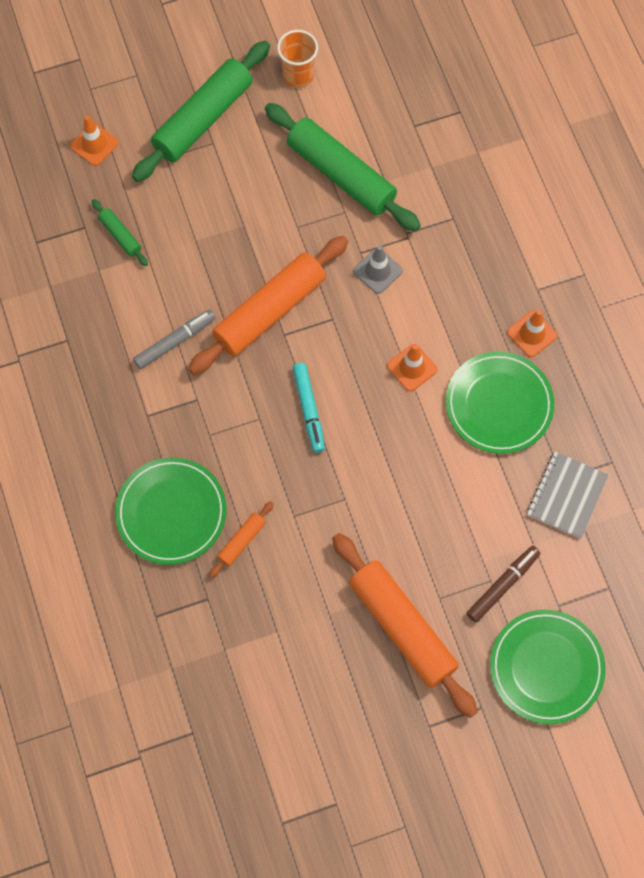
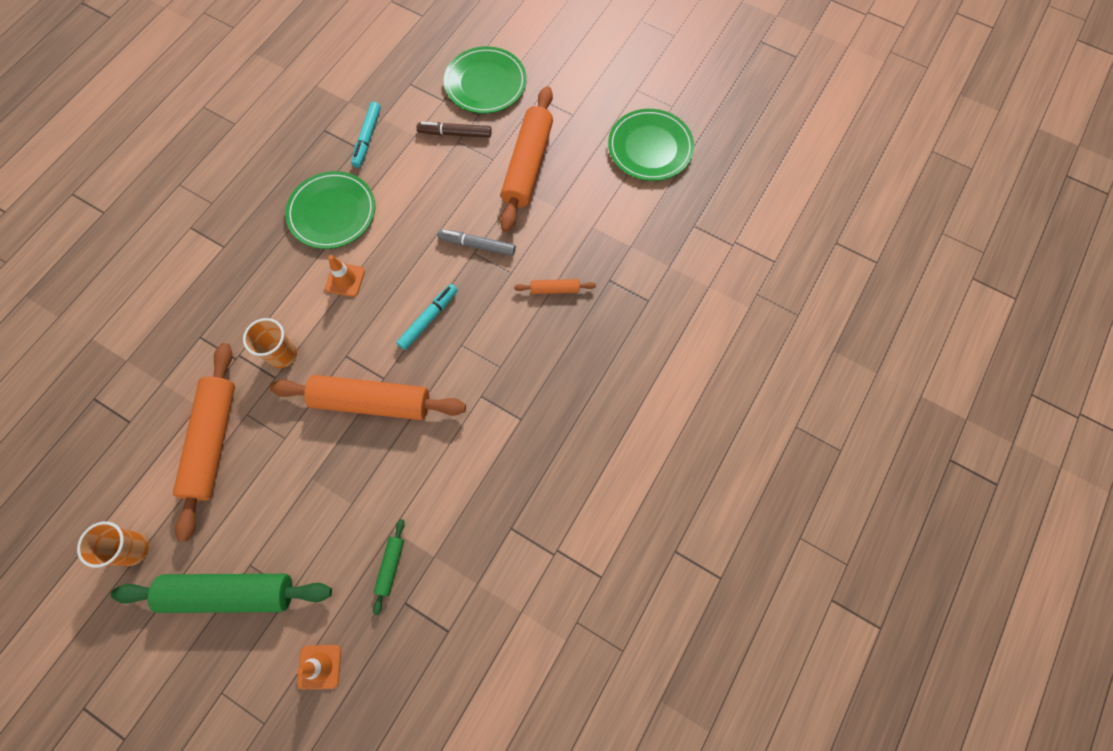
camera: 130 degrees left, 0 degrees up
(171, 512) = (574, 346): green plate -> green plate (650, 147)
(175, 342) = (448, 448): grey marker -> grey marker (477, 245)
(341, 174) = (213, 441): green rolling pin -> orange rolling pin
(377, 271) = (282, 355): grey traffic cone -> orange cup
(532, 334) = (262, 227): orange traffic cone -> none
(566, 496) = (367, 138): grey notebook -> turquoise marker

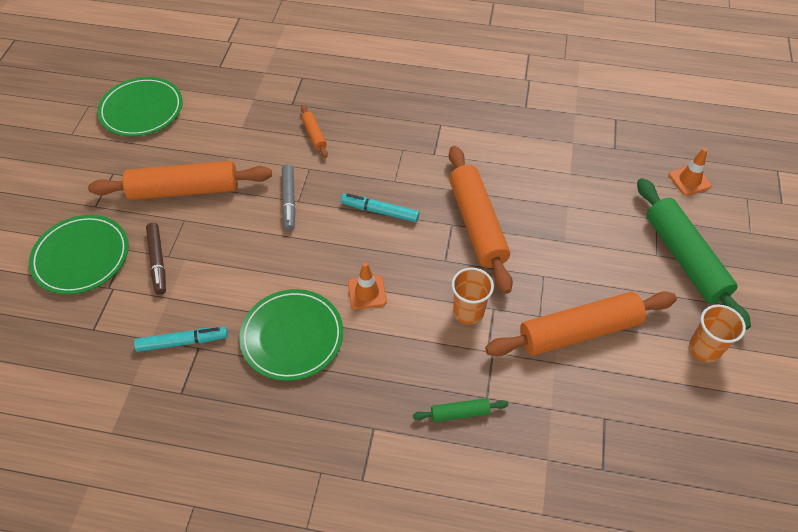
camera: 110 degrees left, 15 degrees down
(390, 566) = (596, 164): green rolling pin -> green rolling pin (460, 413)

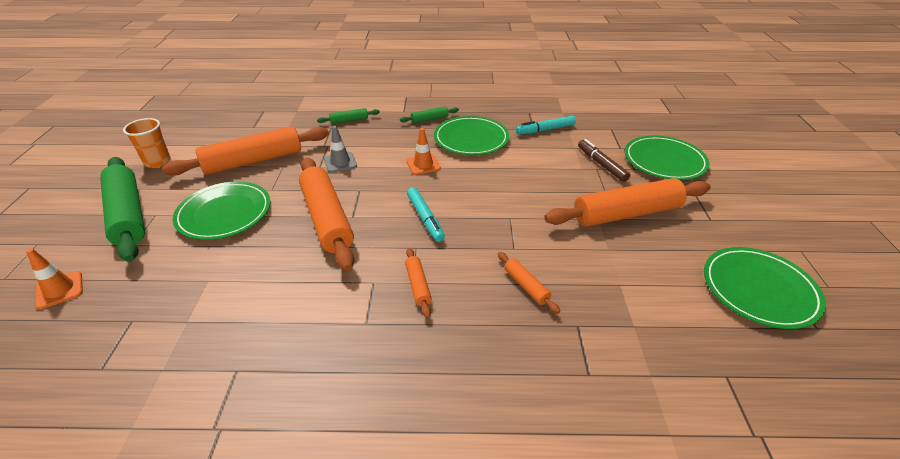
camera: 170 degrees right, 15 degrees down
(289, 201) = (519, 217): grey marker -> none
(337, 397) = (429, 119): none -> green rolling pin
(380, 211) = (425, 218): turquoise marker -> turquoise marker turned 60 degrees clockwise
(398, 146) = (418, 286): none -> orange rolling pin
(468, 312) = (340, 162): orange cup -> grey traffic cone
(583, 246) = (224, 213): none -> green plate

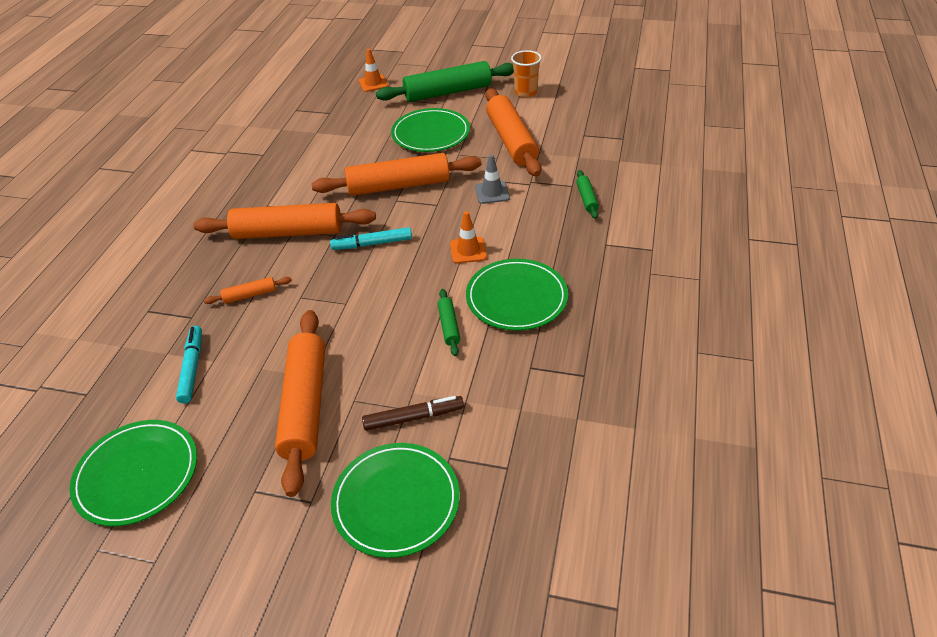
camera: 105 degrees right, 5 degrees up
(418, 286) = (288, 232): orange rolling pin -> orange rolling pin, size x2.25
(429, 119) = (578, 266): green rolling pin -> green rolling pin (449, 326)
(545, 130) = (524, 381): turquoise marker -> turquoise marker (192, 368)

